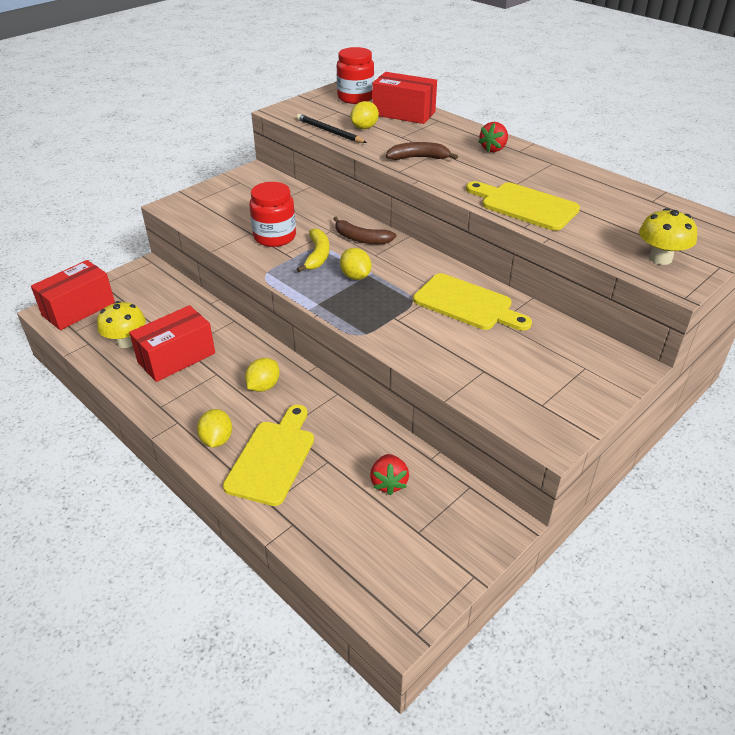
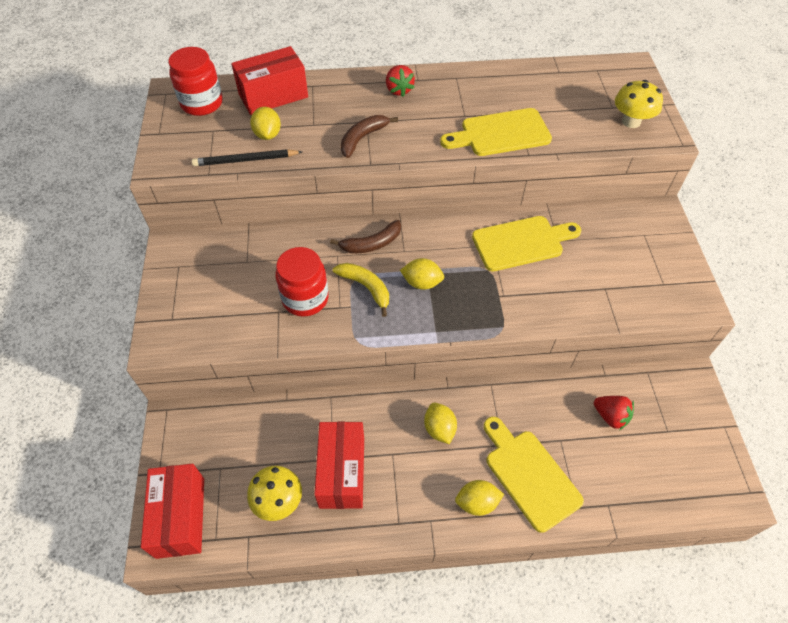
camera: 50 degrees left, 15 degrees up
(217, 439) = (477, 502): yellow lemon -> yellow lemon turned 45 degrees counterclockwise

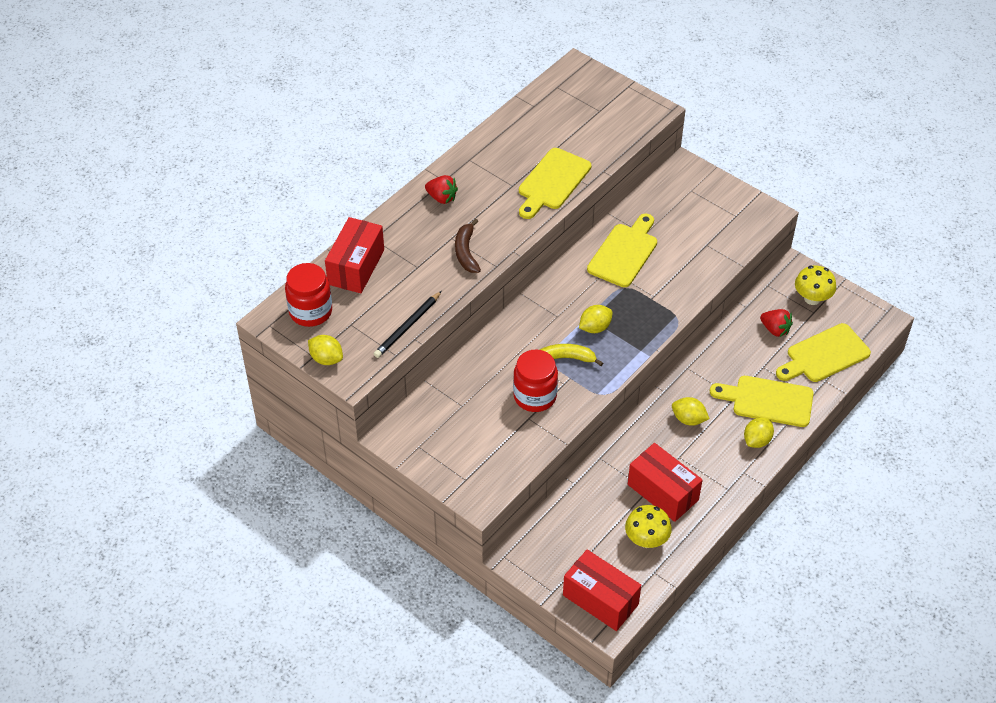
camera: 45 degrees left, 5 degrees down
(268, 134) = (396, 298): yellow lemon -> yellow lemon (326, 359)
(371, 244) = (530, 328): brown banana -> none
(610, 416) = (775, 329): red strawberry -> red strawberry turned 45 degrees clockwise
(631, 121) = (623, 114): yellow mushroom -> yellow mushroom (812, 298)
(635, 479) = (824, 355): none -> yellow cutting board

